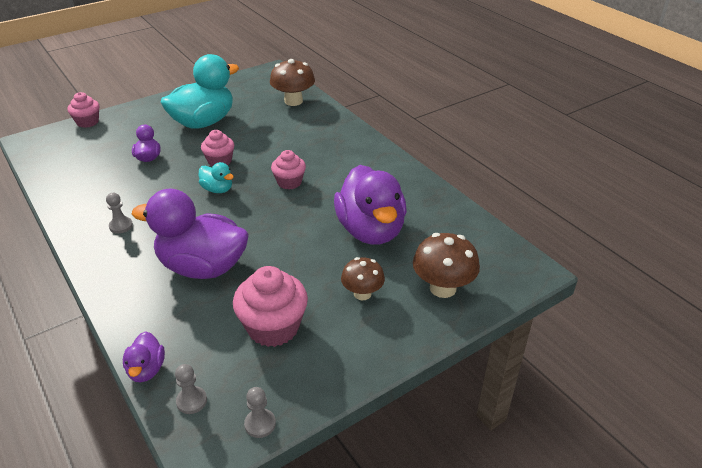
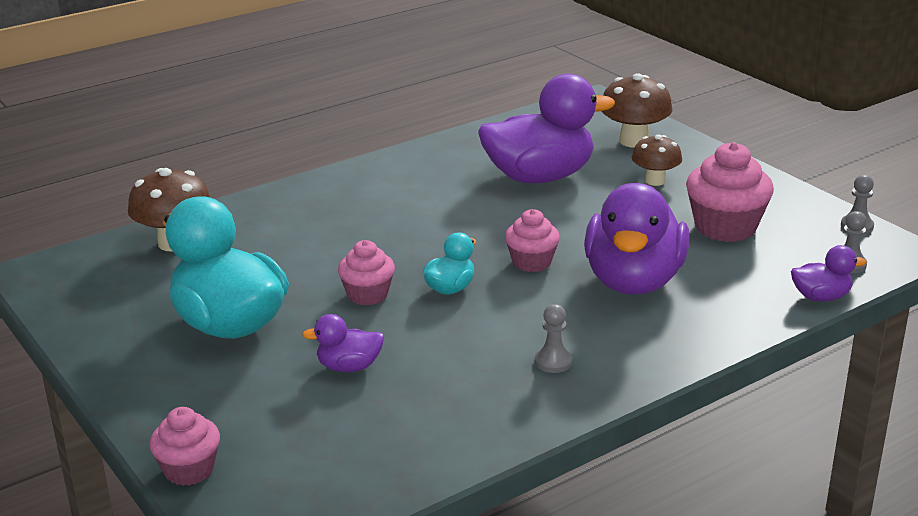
camera: 90 degrees left, 10 degrees down
(289, 182) = (431, 233): pink cupcake -> pink cupcake (531, 262)

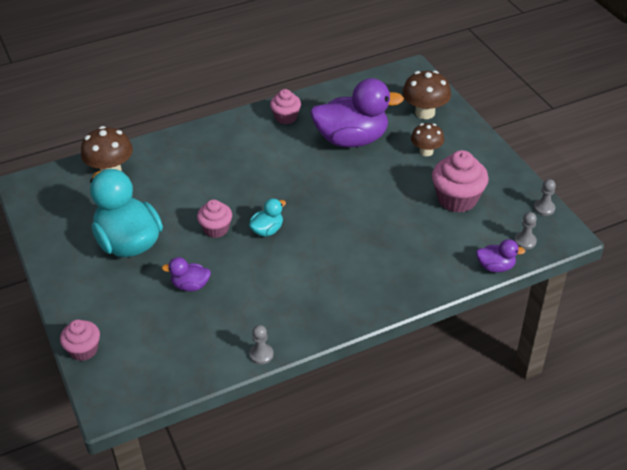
camera: 10 degrees right, 15 degrees up
(531, 262) = (323, 214): pink cupcake -> pink cupcake (286, 117)
(553, 362) = (311, 298): grey pawn -> grey pawn (261, 354)
(633, 281) = (382, 239): purple duck -> none

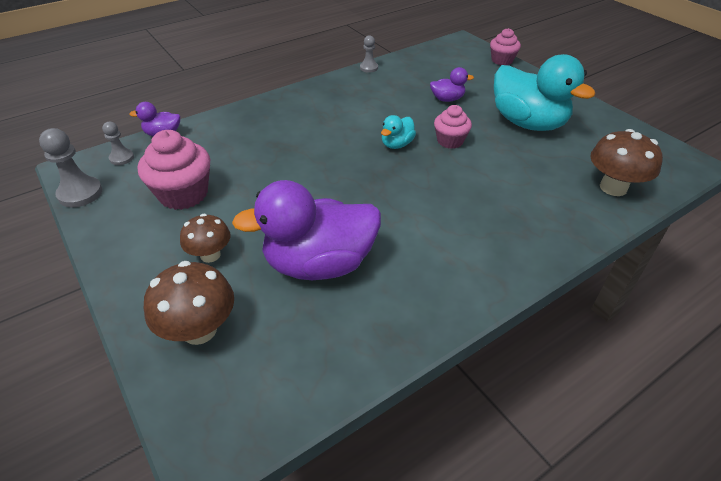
camera: 170 degrees right, 0 degrees up
(286, 117) = (430, 294): pink cupcake -> none
(544, 208) = (80, 193): grey pawn -> grey pawn, size x1.66

